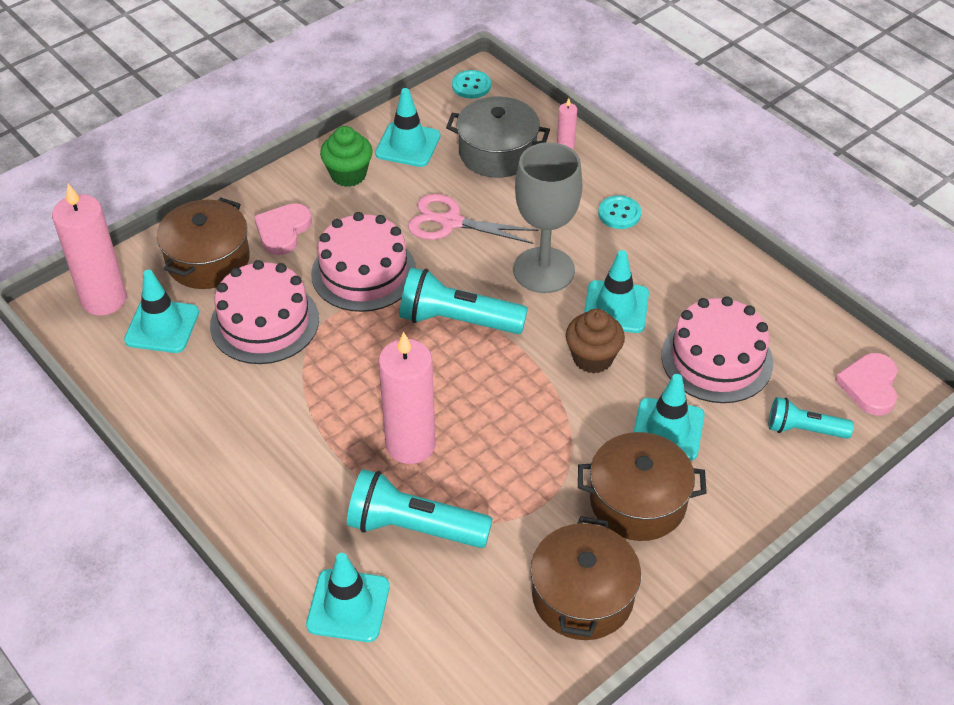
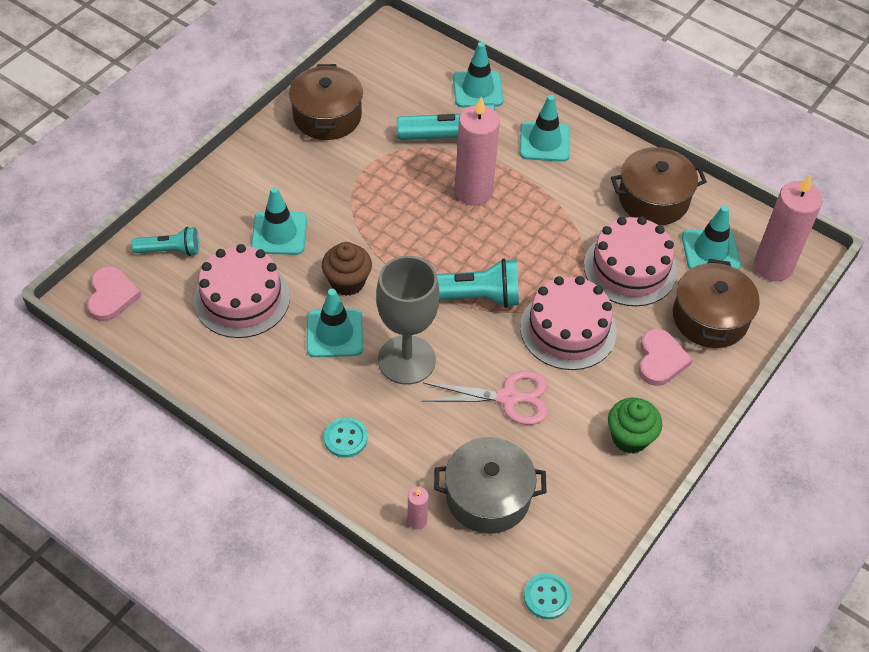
camera: 165 degrees right, 5 degrees up
(408, 145) = (585, 489): turquoise traffic cone -> turquoise traffic cone (544, 142)
(637, 501) = (297, 178): brown pot -> brown pot (653, 199)

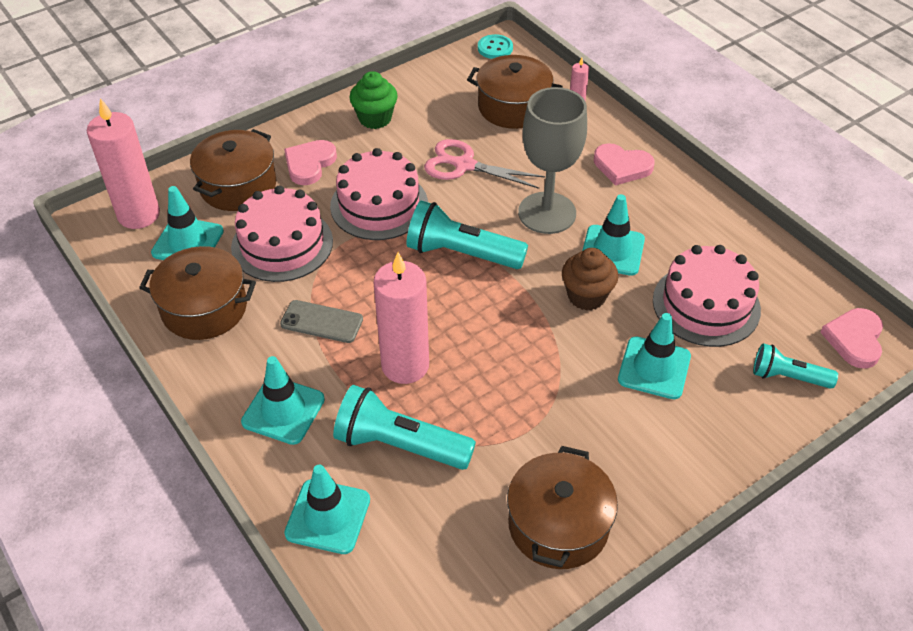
camera: 160 degrees left, 5 degrees down
(345, 438) = (622, 166): turquoise button -> pink heart
(488, 496) = (513, 107): grey pot -> brown pot
(555, 210) = (321, 322): none -> grey phone

